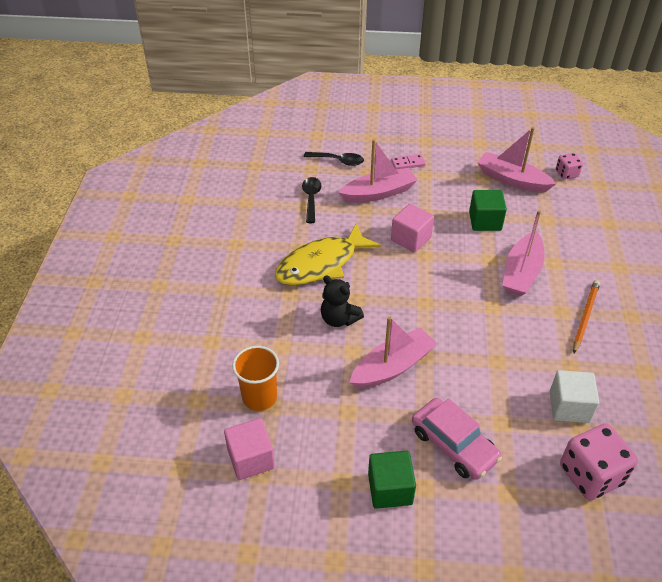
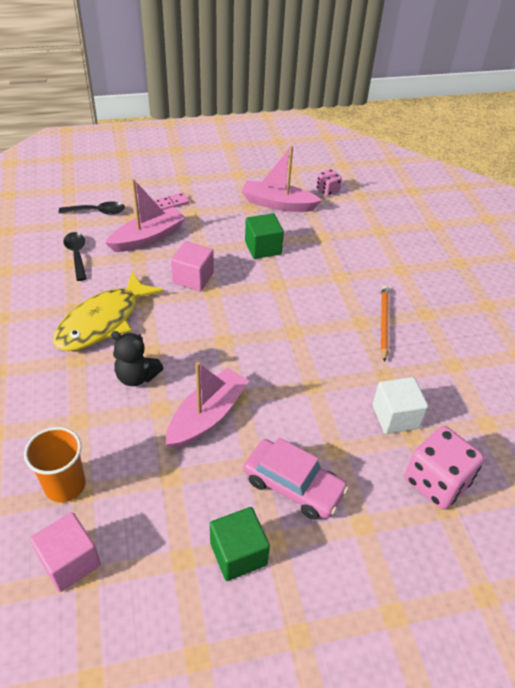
camera: 20 degrees left, 0 degrees up
(521, 272) = (312, 292): pink boat -> none

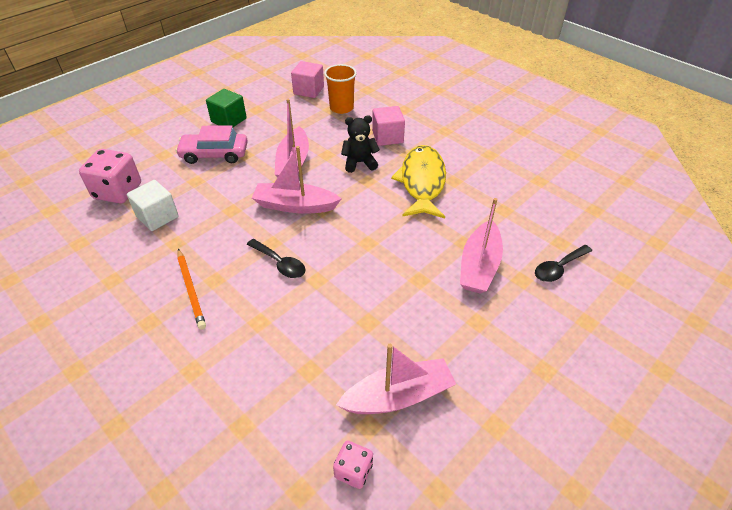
camera: 150 degrees right, 0 degrees up
(77, 255) = (510, 218): black spoon -> black spoon (280, 263)
(171, 203) = (510, 321): pink domino -> none
(193, 278) = (395, 247): pink cube -> pink cube (387, 137)
(246, 358) = (295, 205): none -> pink boat
(263, 248) = (362, 315): green cube -> none

